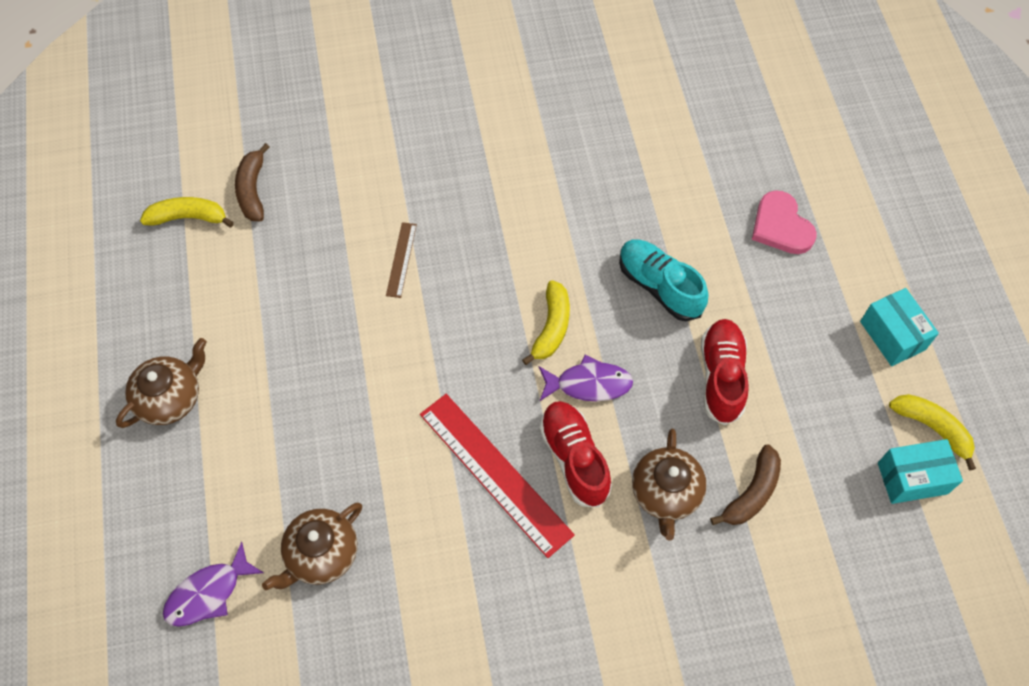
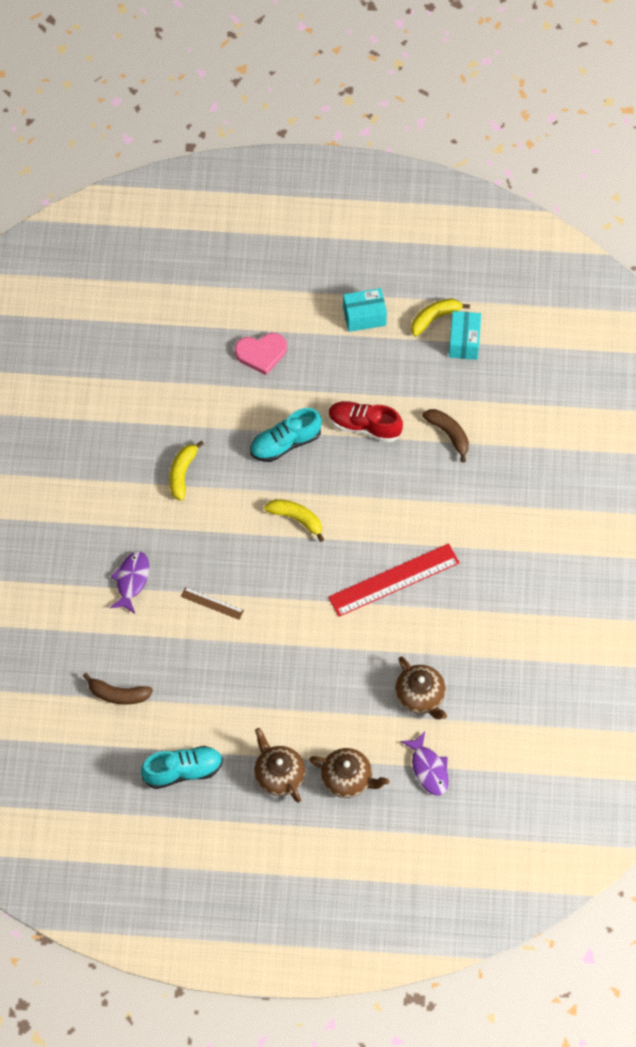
camera: 75 degrees left, 0 degrees up
(159, 285) = (183, 771): none -> turquoise shoe
(188, 217) = (128, 744): yellow banana -> yellow banana (182, 473)
(574, 458) = (396, 530): red shoe -> none
(589, 384) = (346, 507): purple fish -> purple fish (131, 580)
(666, 493) = (435, 483): brown teapot -> brown teapot (347, 779)

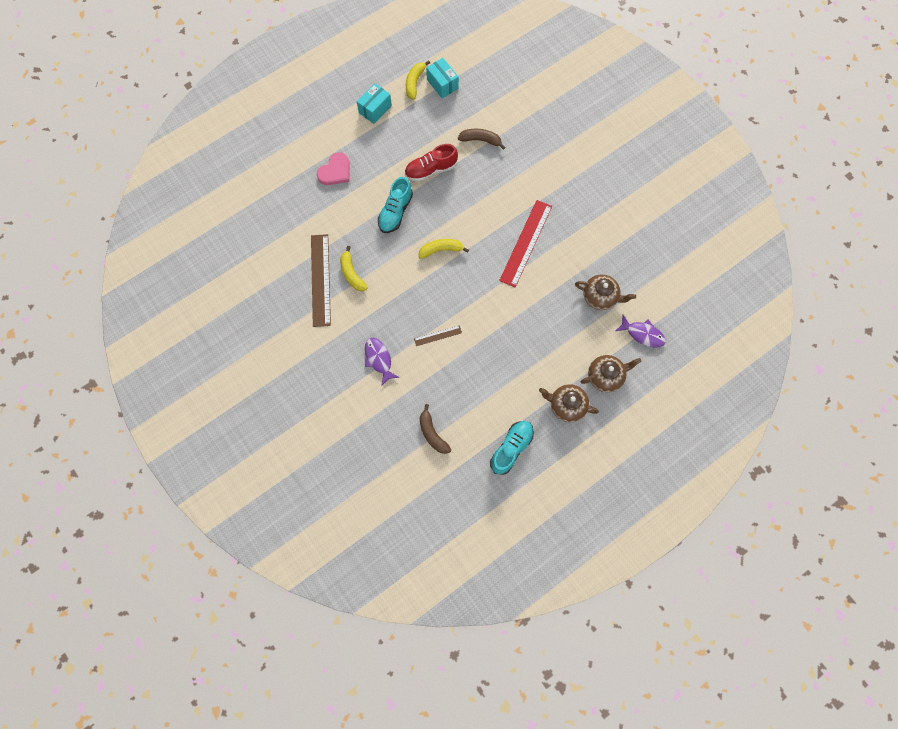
camera: 40 degrees left, 10 degrees up
(118, 694) = (432, 433): brown banana -> brown banana turned 90 degrees clockwise
(145, 455) = (320, 280): none -> brown ruler

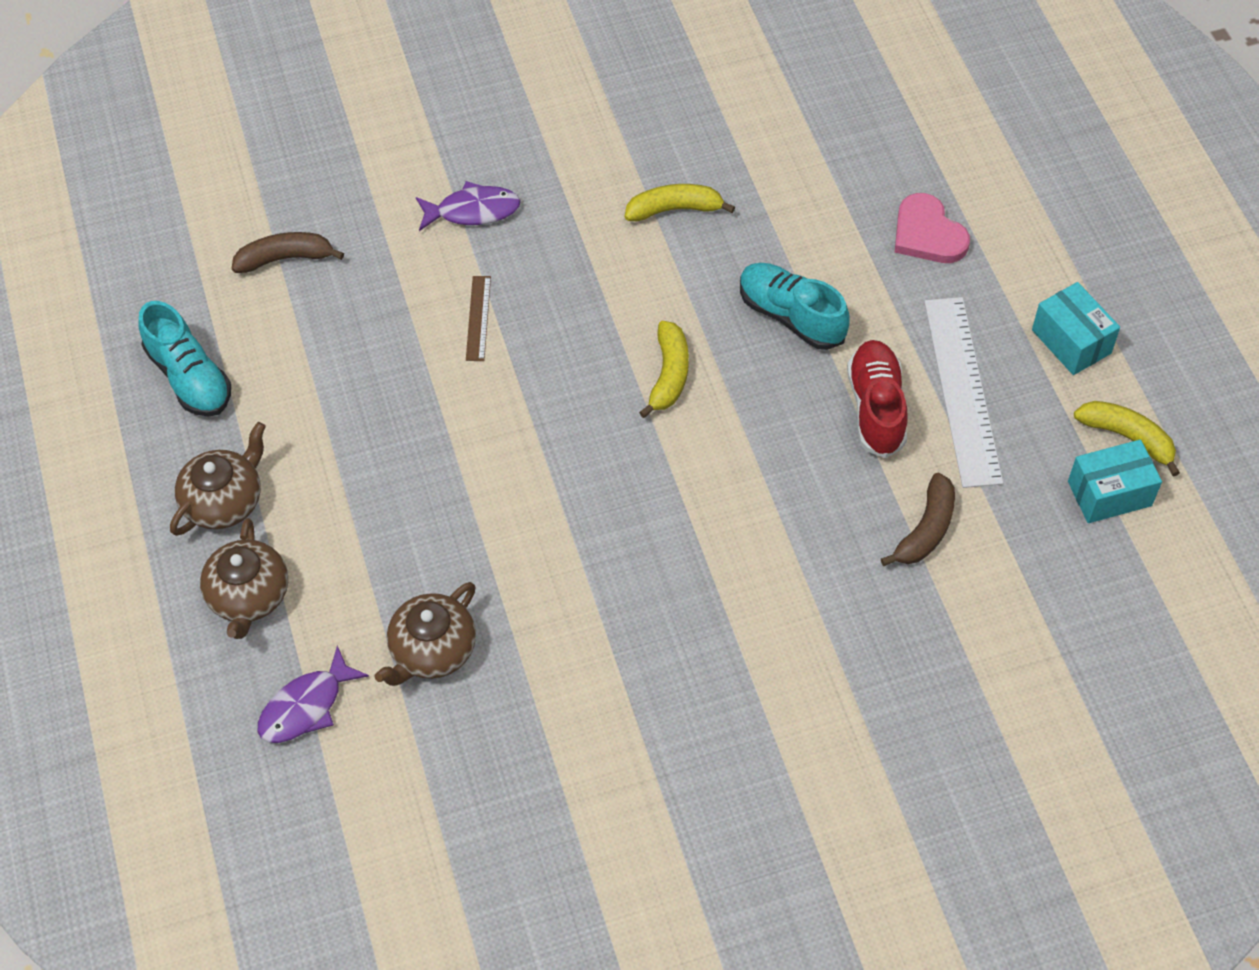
camera: 110 degrees right, 15 degrees down
(320, 280) = (681, 157): brown ruler -> none
(412, 142) = (962, 390): none -> white ruler
(526, 243) = (624, 541): red ruler -> none

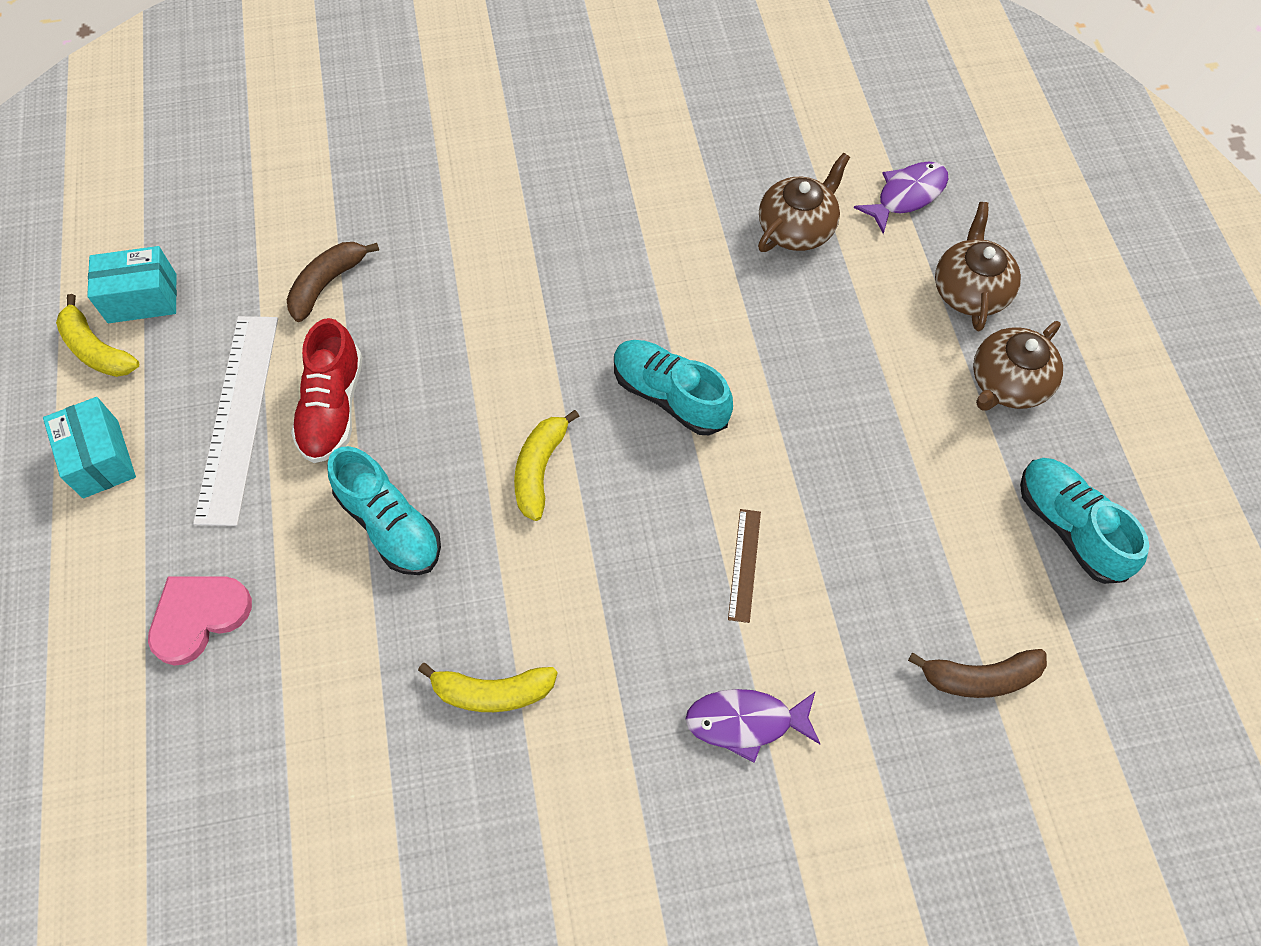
camera: 175 degrees left, 5 degrees up
(556, 453) = (669, 396): none -> turquoise shoe
(927, 234) = (199, 617): pink heart -> pink heart turned 105 degrees counterclockwise

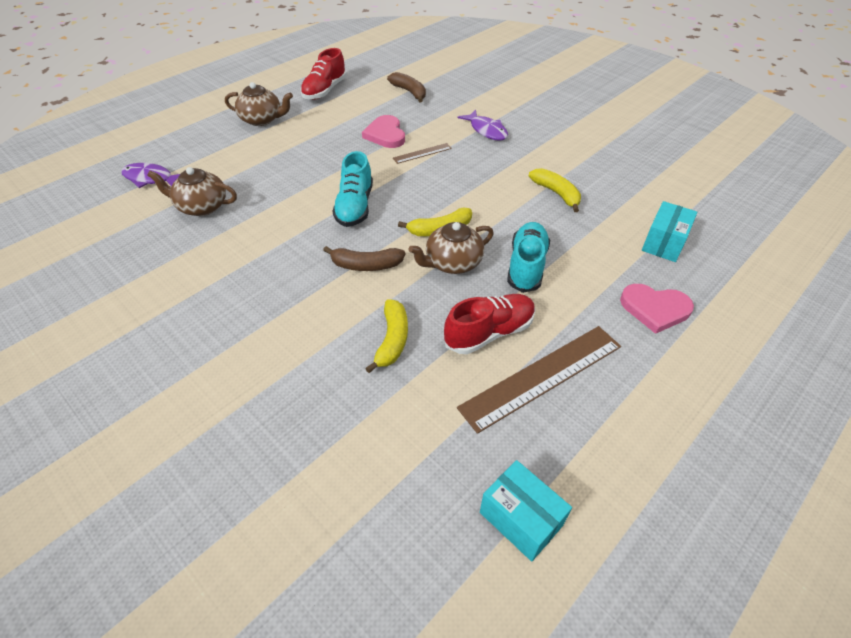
camera: 125 degrees left, 15 degrees down
(97, 350) = (587, 511): yellow banana -> yellow banana (392, 340)
(100, 459) = (645, 431): turquoise box -> turquoise box (664, 243)
(238, 417) = (542, 376): white ruler -> brown ruler
(327, 284) = (405, 398): brown banana -> brown banana (366, 265)
(841, 542) = (385, 134): none -> pink heart
(970, 291) = (210, 142): brown teapot -> brown teapot (452, 263)
(1069, 527) = (324, 91): turquoise shoe -> red shoe

